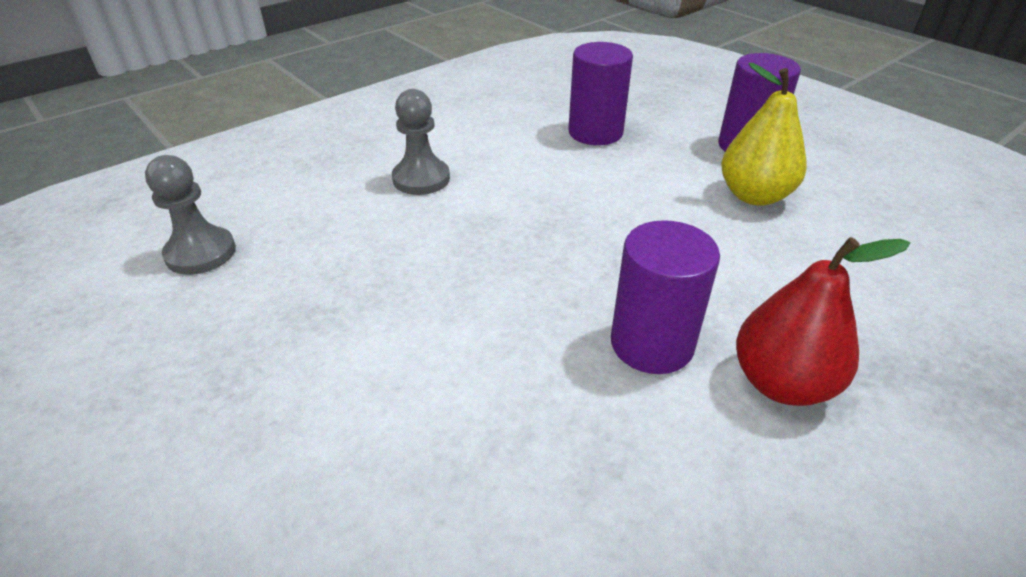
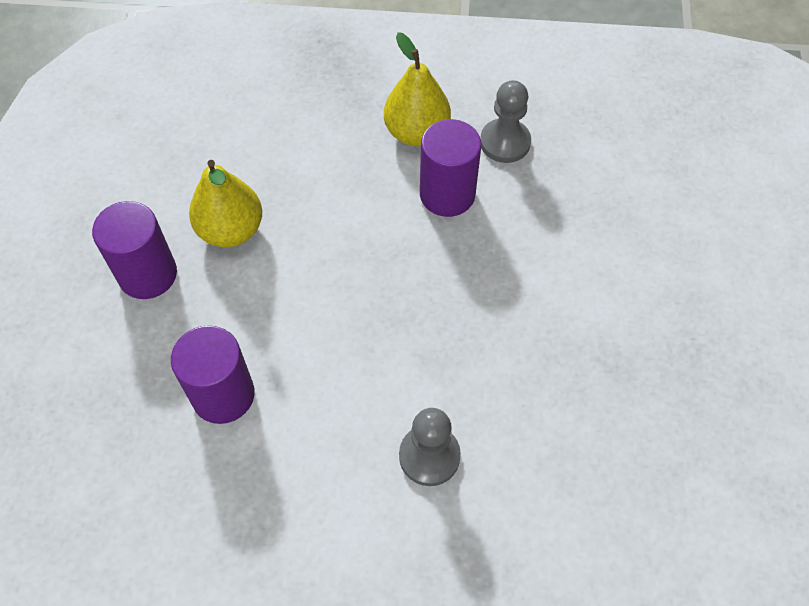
camera: 135 degrees left, 20 degrees up
(201, 253) = (660, 499): grey pawn -> grey pawn (505, 142)
(781, 383) = (416, 132): red pear -> yellow pear

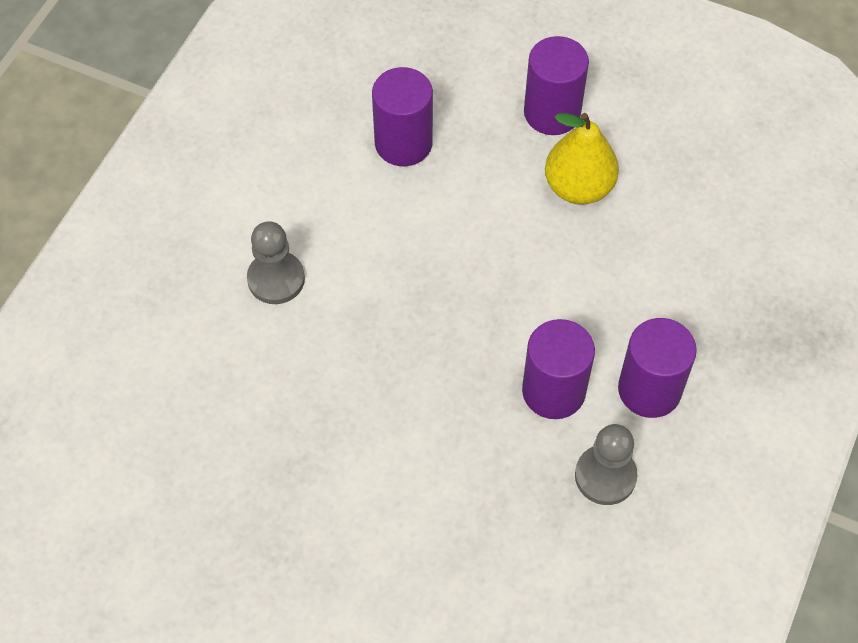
camera: 110 degrees right, 0 degrees up
(416, 132) = (649, 390): yellow pear -> purple cylinder

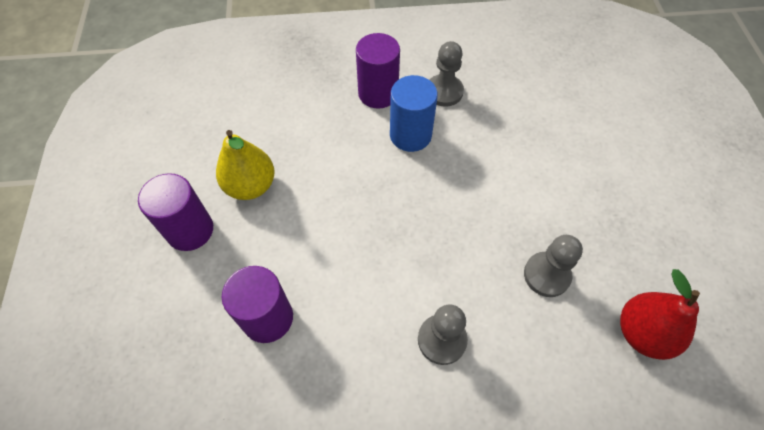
camera: 120 degrees left, 0 degrees up
(145, 473) = (642, 333): none -> red pear
(270, 423) = (546, 275): none -> grey pawn
(553, 391) = (410, 135): purple cylinder -> blue cylinder

